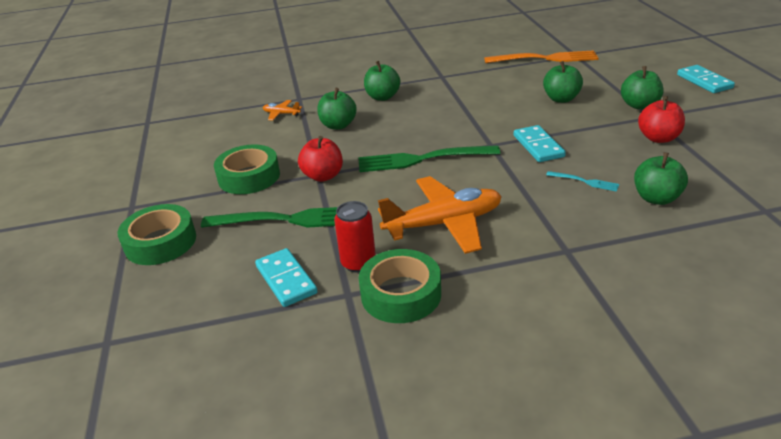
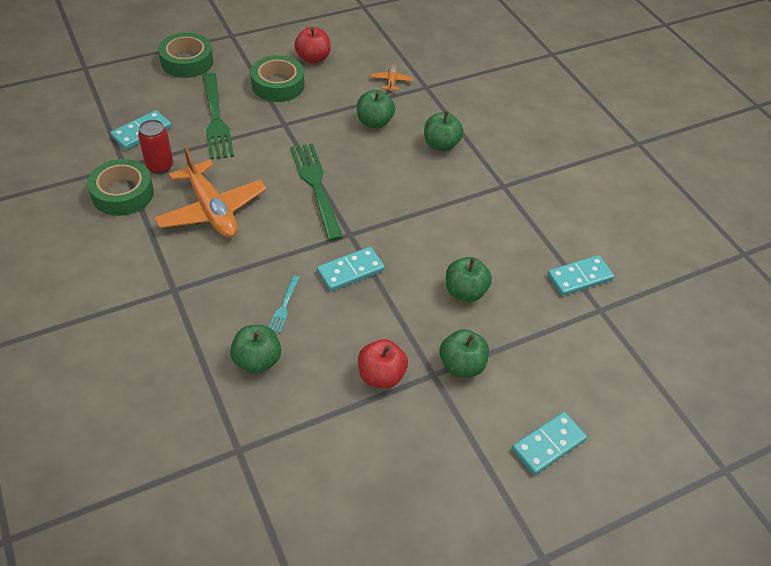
camera: 70 degrees right, 15 degrees up
(323, 176) = (282, 127): red apple -> red apple (313, 58)
(545, 58) = (579, 277): orange fork -> turquoise domino

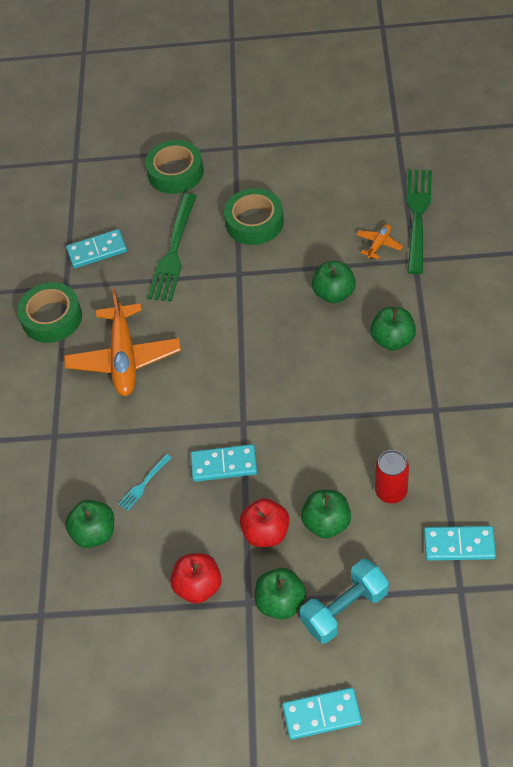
camera: 35 degrees right, 5 degrees up
(160, 166) = (97, 295): red can -> red can (391, 491)
(313, 58) = (307, 195): red apple -> red apple (266, 532)
(316, 187) = (235, 358): green fork -> green fork (417, 216)
(518, 353) = (344, 609): none -> turquoise dumbbell

